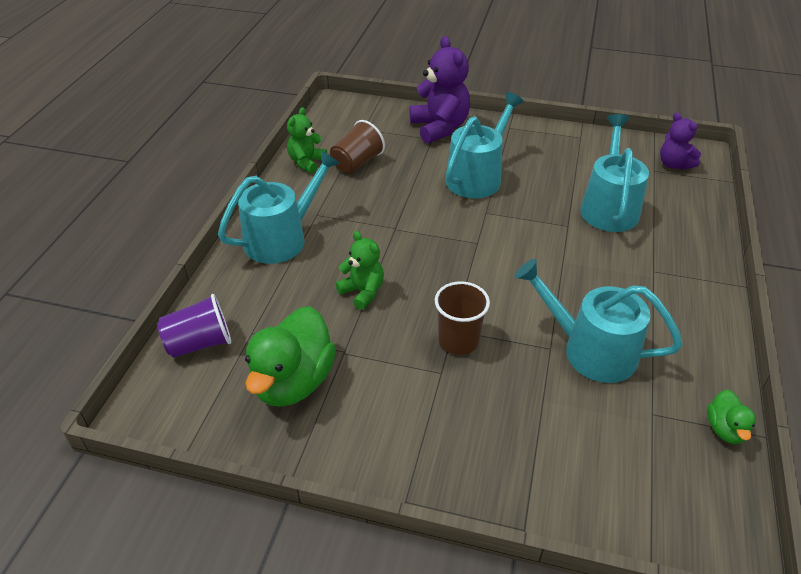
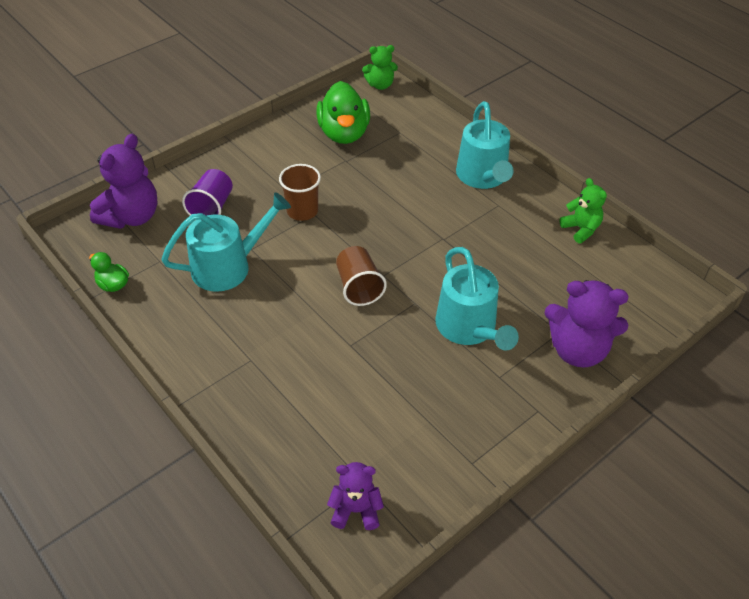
camera: 125 degrees right, 5 degrees up
(200, 343) = (410, 111): purple cup -> purple cup (212, 207)
(293, 381) = (344, 133): green duck -> green duck turned 150 degrees counterclockwise
(357, 163) = (556, 259): brown cup -> brown cup (359, 287)
(362, 292) = (389, 190): green teddy bear -> green teddy bear (380, 85)
(609, 207) = (345, 393): turquoise watering can -> none
(636, 498) = (131, 216): none -> purple teddy bear

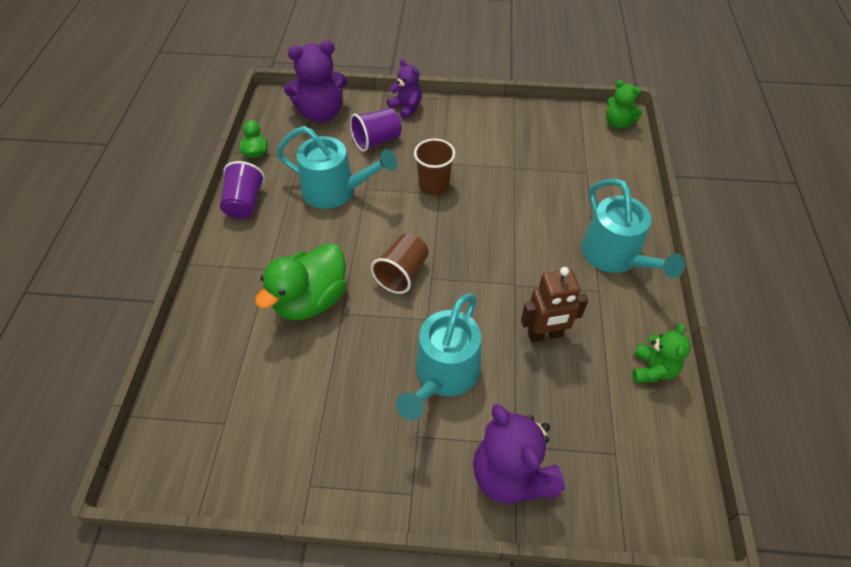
camera: 45 degrees right, 5 degrees up
(160, 329) = (245, 203): none -> purple cup
(344, 133) = (539, 145): green duck -> green duck (311, 300)
(356, 510) = (194, 440): purple teddy bear -> purple teddy bear (406, 108)
(483, 176) = (615, 256): turquoise watering can -> turquoise watering can turned 60 degrees counterclockwise
(499, 256) = (545, 335): none -> brown robot

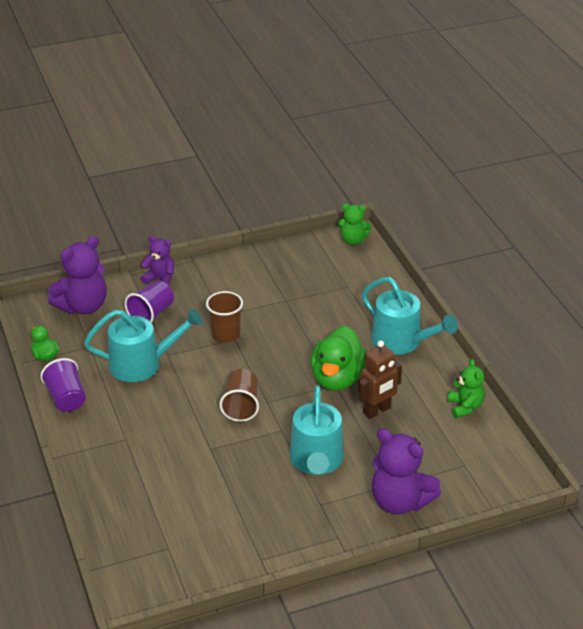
camera: 25 degrees left, 15 degrees down
(311, 300) = (178, 448): green duck -> green duck (337, 378)

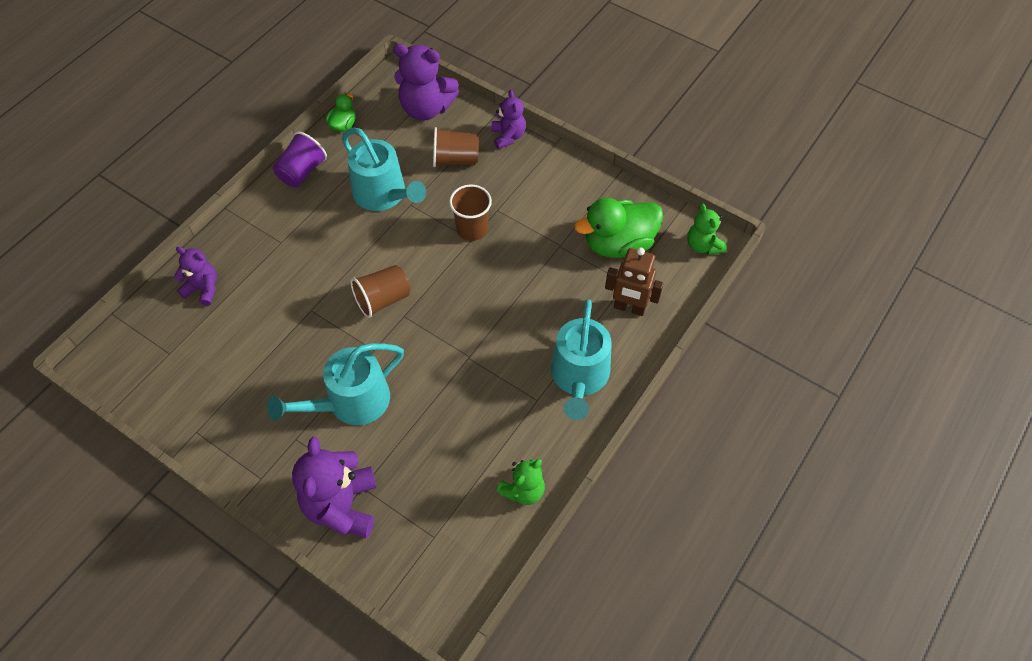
camera: 55 degrees right, 20 degrees up
(123, 503) = (203, 289): none -> purple teddy bear
(151, 314) = (455, 160): purple cup -> brown cup
(337, 378) = (479, 353): green duck -> green duck (618, 244)
(377, 411) = (458, 413): brown robot -> brown robot (629, 308)

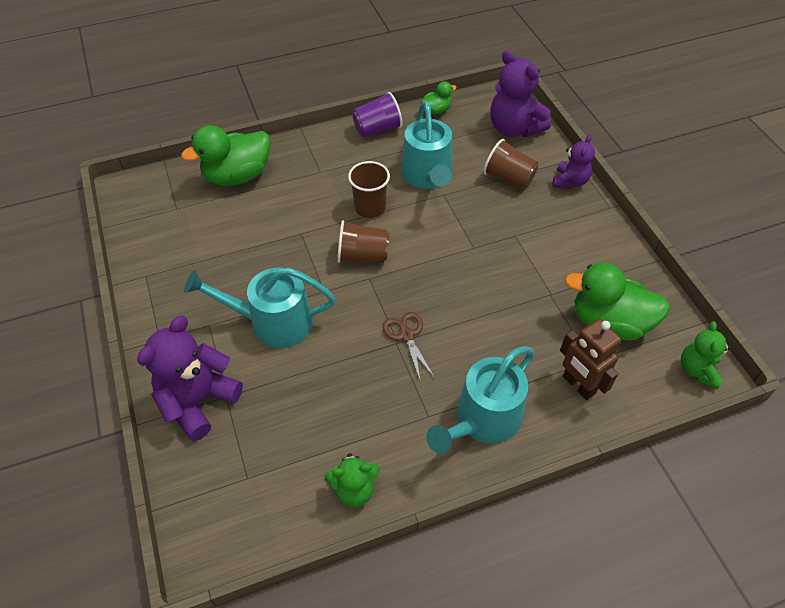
camera: 35 degrees right, 5 degrees down
(203, 289) = (237, 176): purple teddy bear -> green duck
(472, 229) = (481, 239): brown cup -> brown cup (370, 207)
(472, 346) = (406, 335): none -> brown scissors

